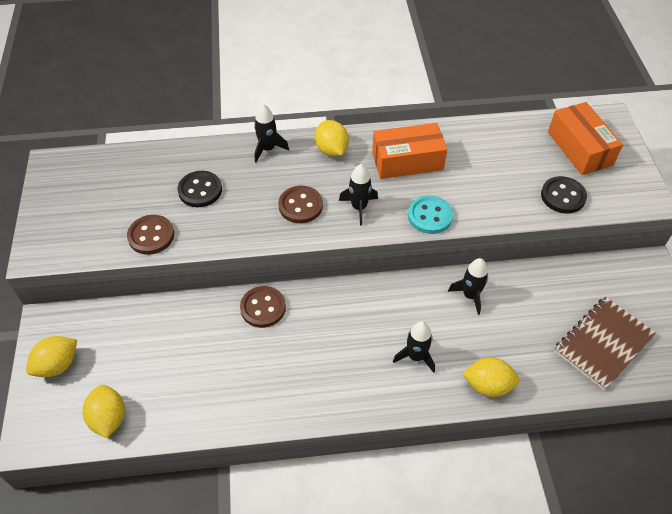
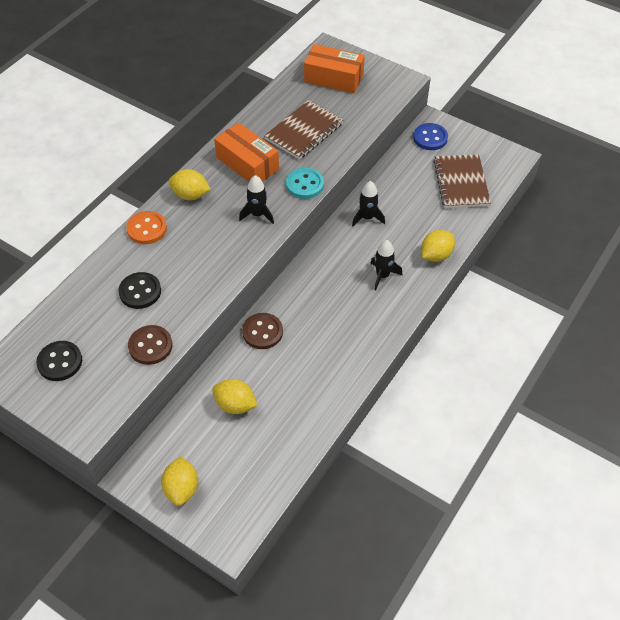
camera: 50 degrees left, 0 degrees up
(109, 418) = (261, 479): yellow lemon -> yellow lemon (235, 405)
(268, 149) = (147, 229): black rocket -> orange button
(300, 206) = (221, 244): brown button -> none
(407, 161) = (247, 163): orange box -> orange box turned 75 degrees counterclockwise
(490, 172) = (304, 131): none -> brown notebook
(563, 196) = (360, 113): black button -> black button (60, 362)
(626, 277) = (430, 138): none -> blue button

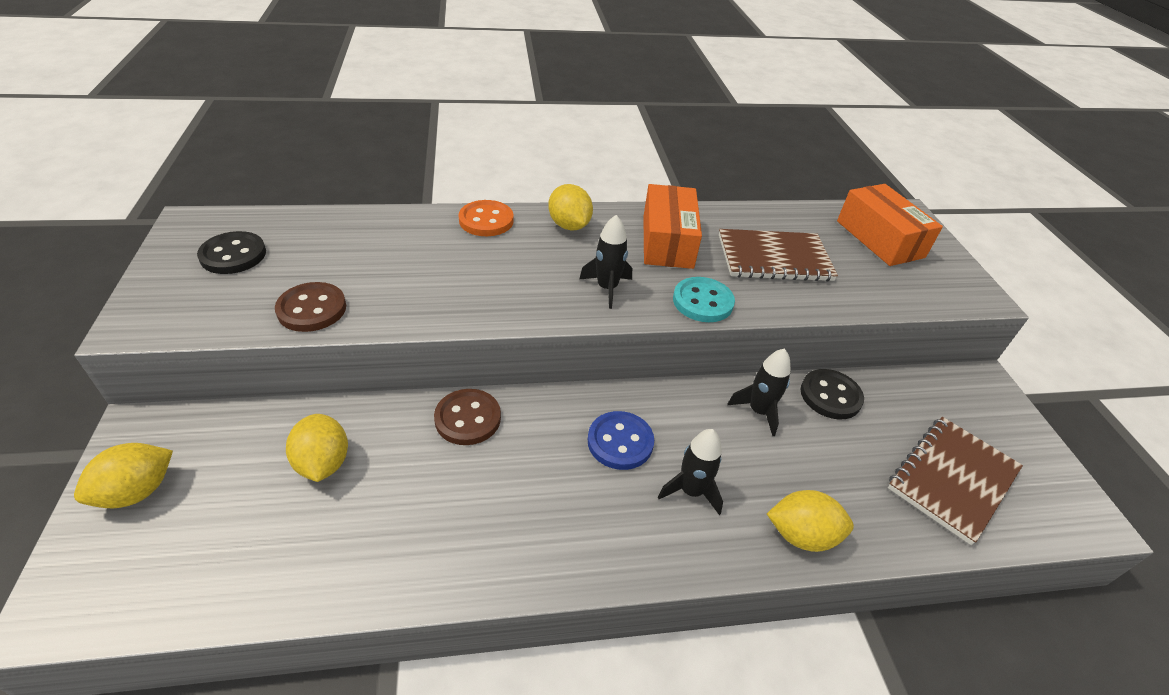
camera: 45 degrees right, 10 degrees down
(140, 291) = (390, 260): black button -> black button (830, 396)
(430, 138) = (960, 395): blue button -> blue button (620, 442)

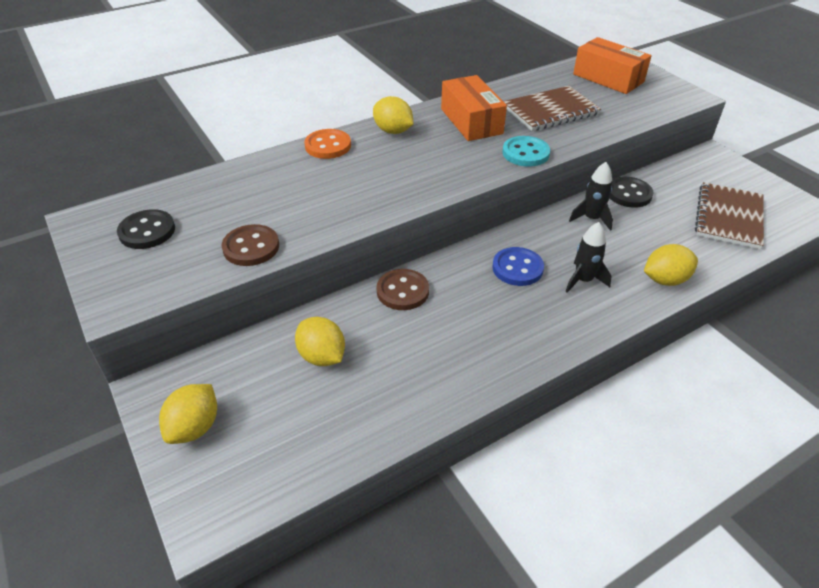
camera: 20 degrees left, 0 degrees up
(607, 288) = (455, 165): black rocket -> none

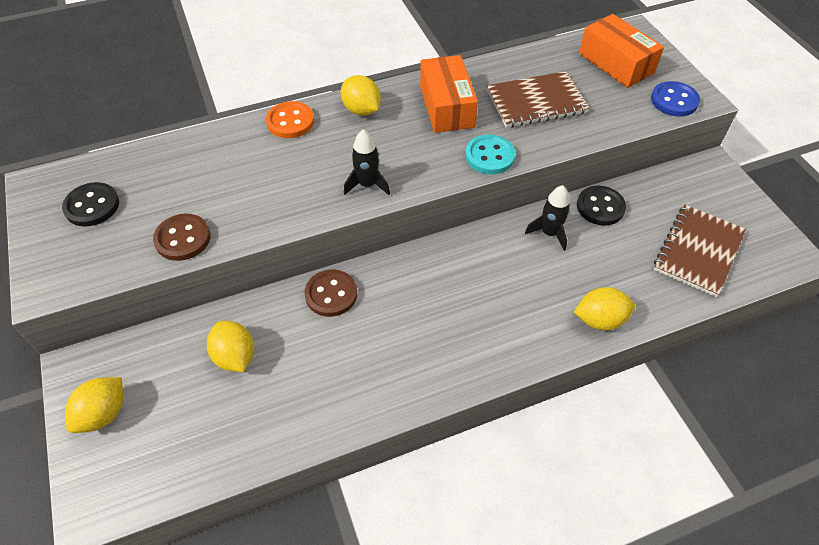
camera: 10 degrees right, 10 degrees up
(517, 268) = (452, 283): blue button -> blue button (674, 101)
(583, 280) = (515, 308): black rocket -> black rocket (367, 184)

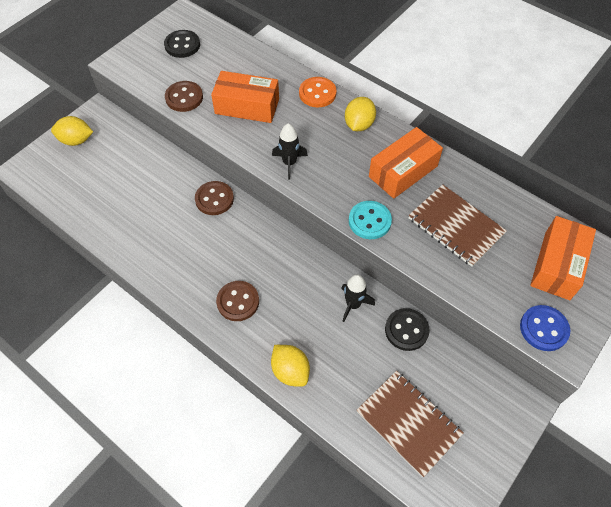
camera: 60 degrees right, 5 degrees up
(235, 356) = (142, 176): yellow lemon -> none
(253, 186) = (247, 106): none -> orange box
(488, 331) = (238, 302): none -> brown button
(698, 251) = (408, 423): brown notebook -> brown notebook turned 45 degrees clockwise

